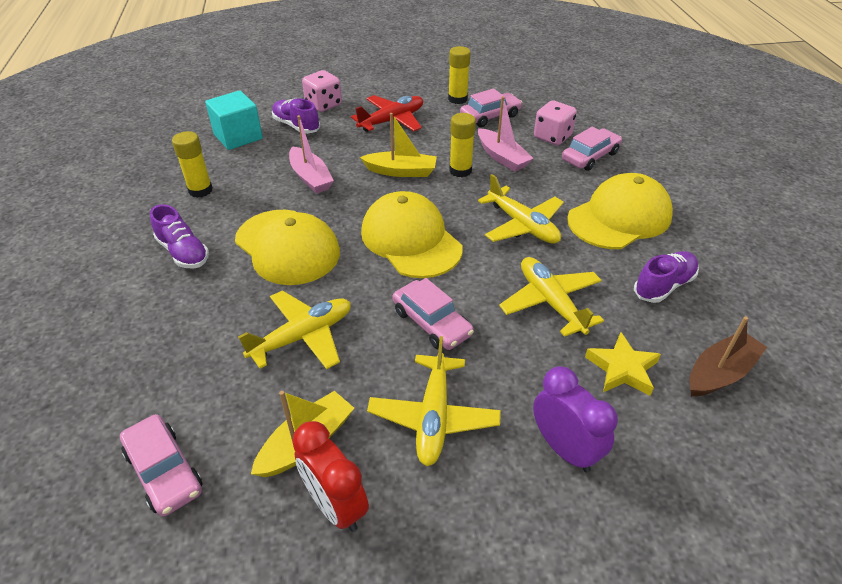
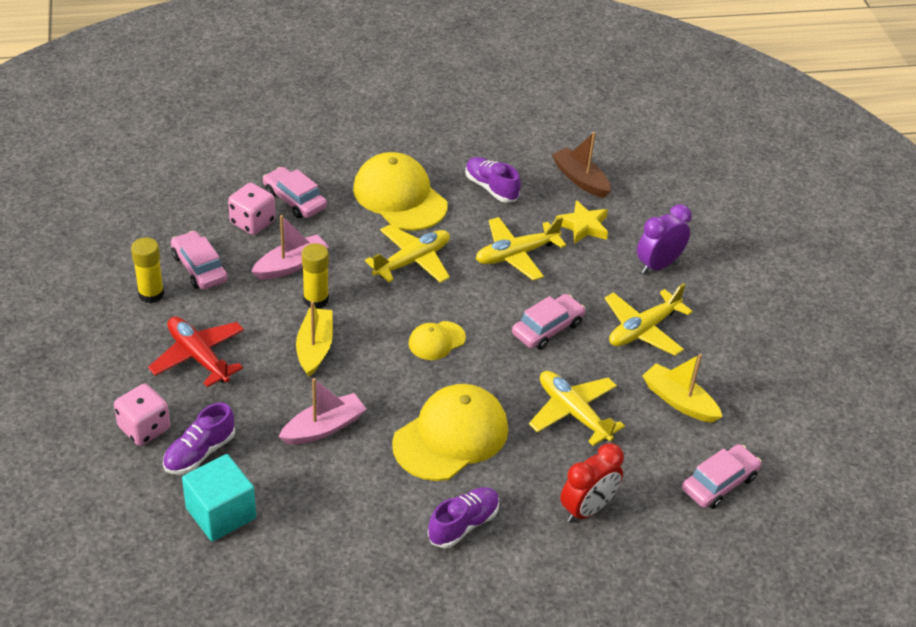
camera: 95 degrees left, 0 degrees up
(200, 190) = (346, 532): yellow glue stick -> none
(335, 505) = (725, 381): red clock -> red clock (587, 509)
(411, 240) = (436, 341): yellow cap -> yellow cap, size x0.51
(434, 417) = (643, 330): yellow plane -> yellow plane turned 135 degrees clockwise

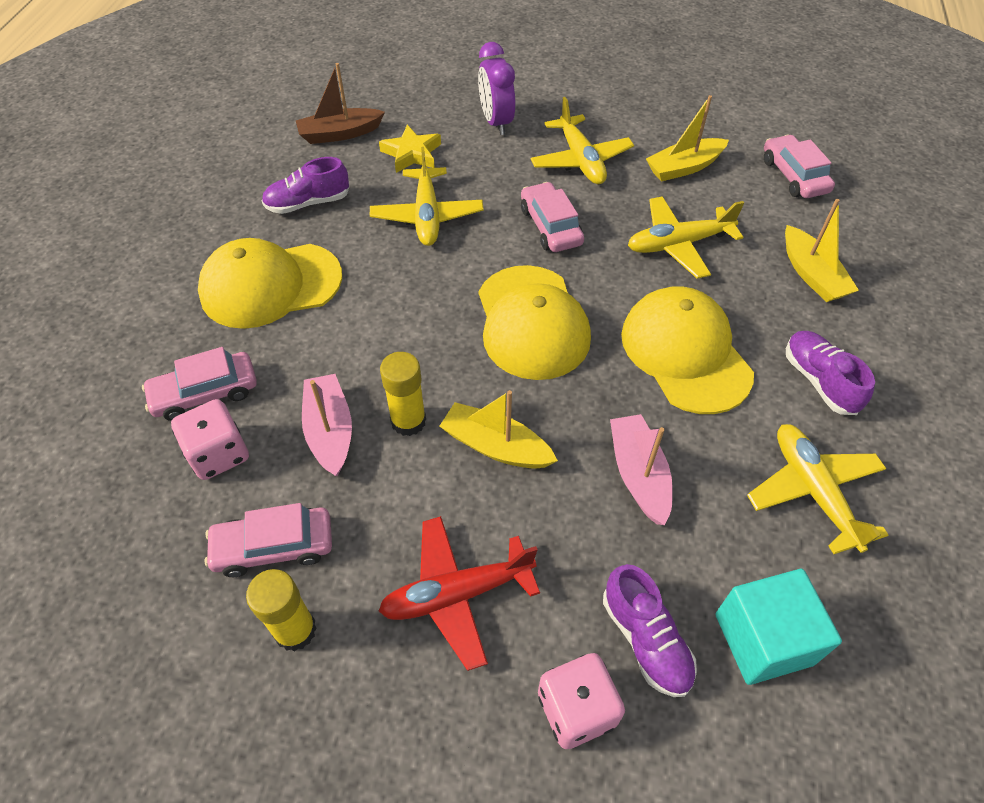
camera: 65 degrees left, 10 degrees up
(412, 261) = (389, 306): yellow plane -> yellow plane (813, 491)
(436, 341) = (532, 322): yellow cap -> yellow cap, size x1.97
(587, 509) = (812, 275): red clock -> yellow boat

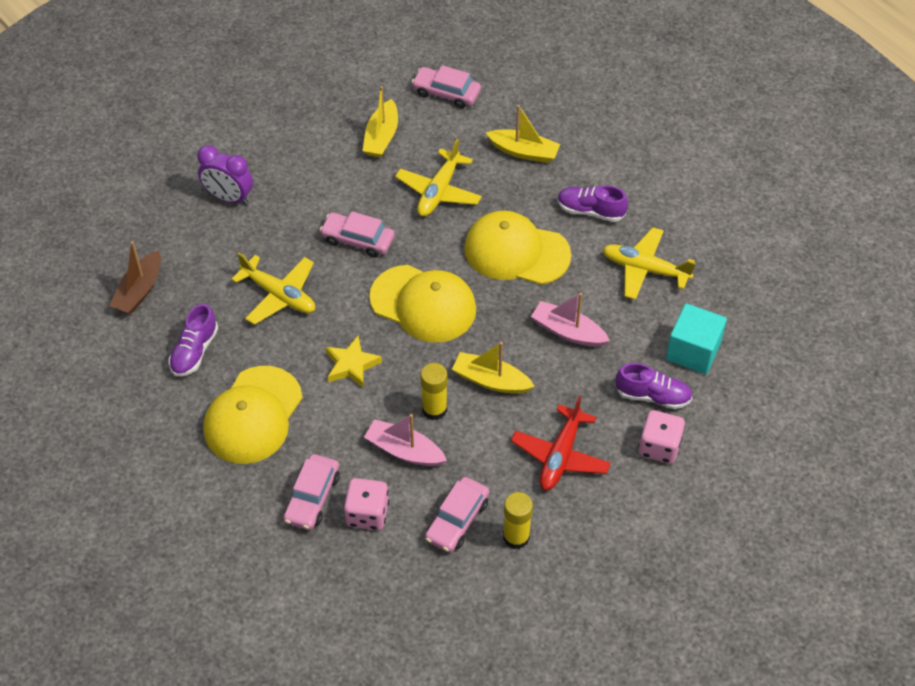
camera: 50 degrees left, 0 degrees up
(412, 154) = (208, 264): yellow star -> yellow star (351, 365)
(495, 446) = (491, 380): yellow boat -> yellow boat turned 45 degrees clockwise
(581, 160) = (317, 181): yellow plane -> none

